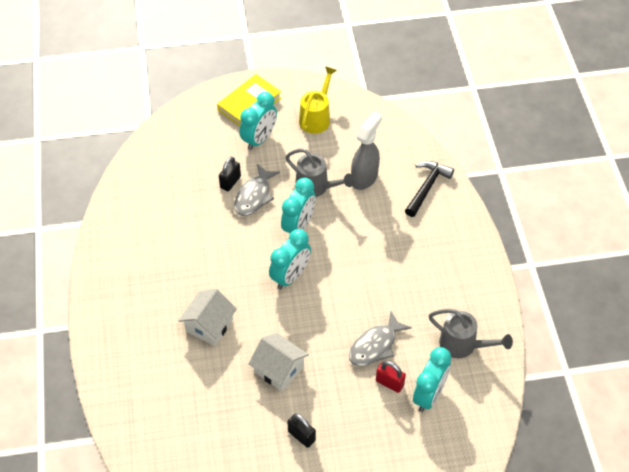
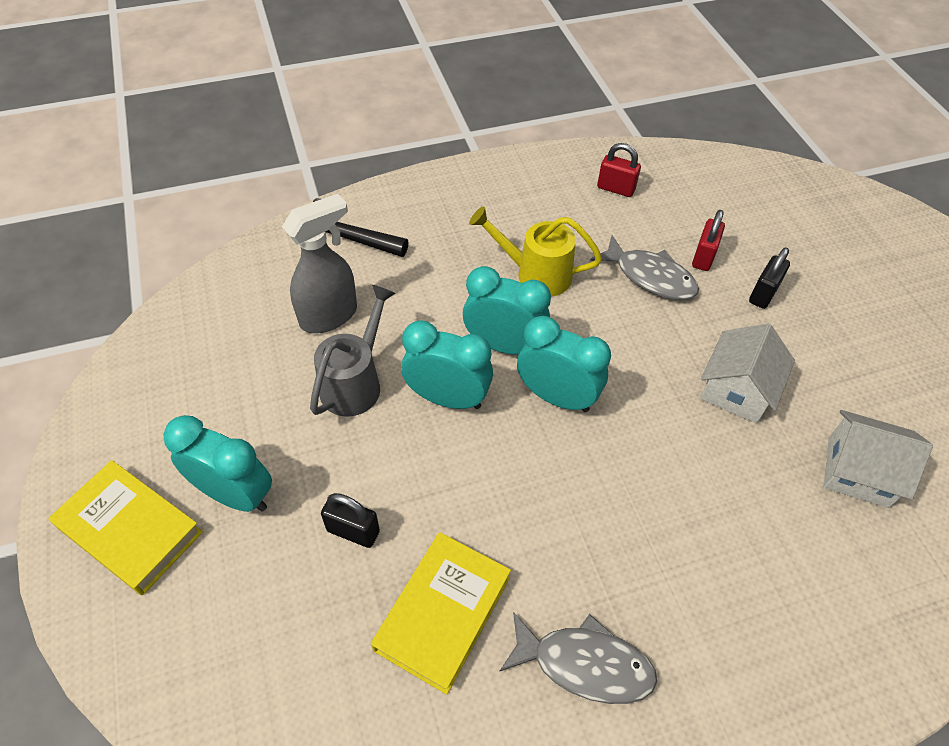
camera: 100 degrees left, 0 degrees up
(183, 212) = (443, 613): none -> yellow book
(209, 325) = (694, 509): white house -> white house (858, 471)
(254, 196) = (386, 480): grey fish -> grey fish (585, 664)
(301, 436) = (832, 347): black padlock -> black padlock (763, 294)
(316, 117) = (180, 401): yellow watering can -> yellow watering can (535, 274)
(364, 178) = (329, 316): grey spray bottle -> grey spray bottle turned 120 degrees clockwise
(429, 395) = (704, 217): turquoise clock -> turquoise clock (503, 345)
(463, 345) = (615, 188): grey watering can -> red padlock

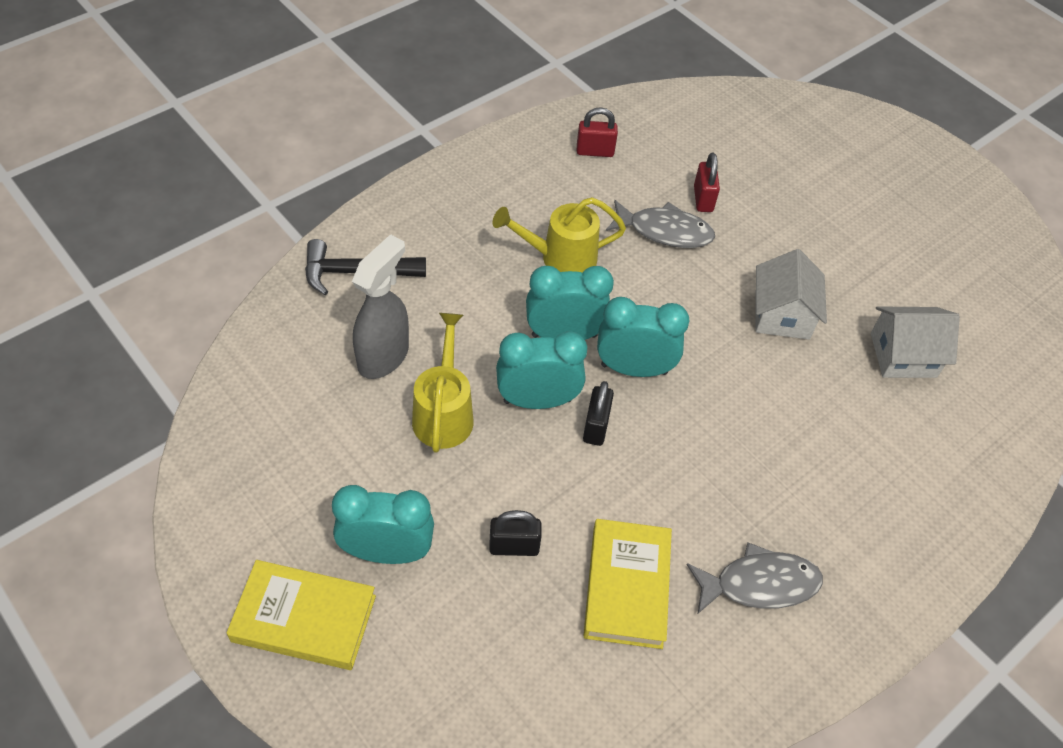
camera: 25 degrees left, 0 degrees up
(355, 382) = (444, 412): grey watering can -> yellow watering can
(763, 294) = (768, 220): black padlock -> black padlock (596, 426)

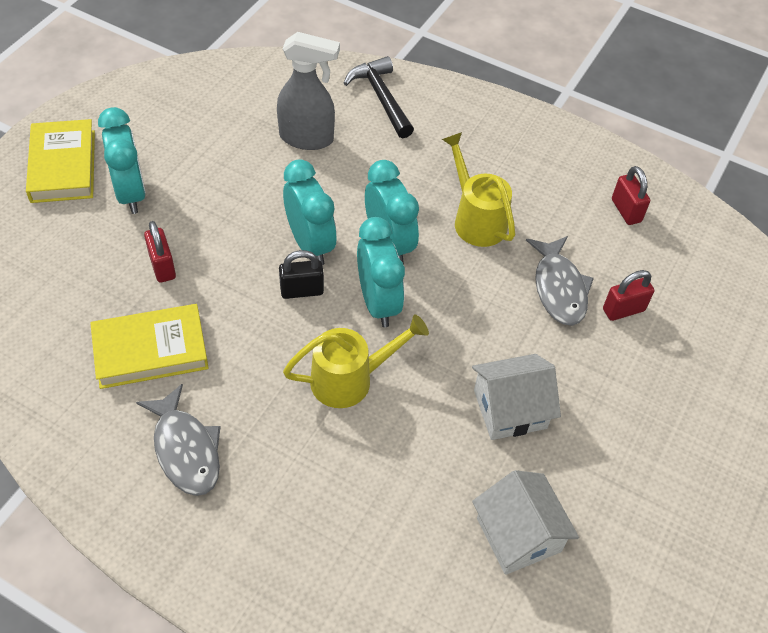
camera: 70 degrees right, 0 degrees up
(444, 412) = (270, 189): yellow watering can -> yellow watering can (350, 379)
(514, 546) = (162, 266): black padlock -> red padlock

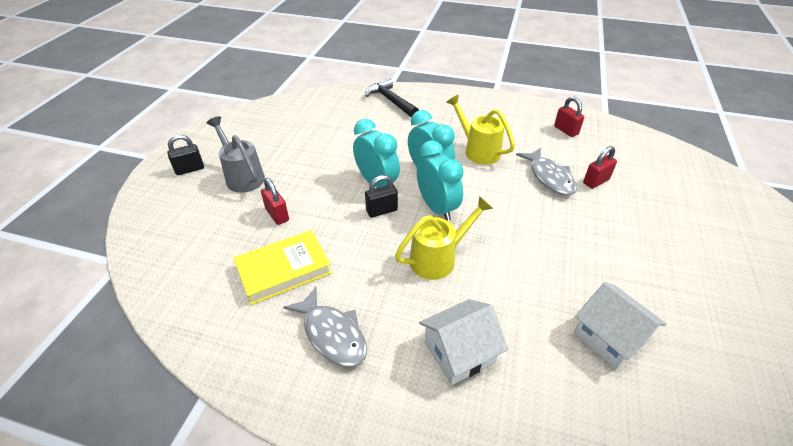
camera: 10 degrees left, 10 degrees down
(63, 166) = (190, 169): yellow book -> black padlock
(131, 193) = (242, 176): turquoise clock -> grey watering can
(307, 138) = (352, 127): grey spray bottle -> none
(510, 409) = (557, 254): white house -> white house (459, 352)

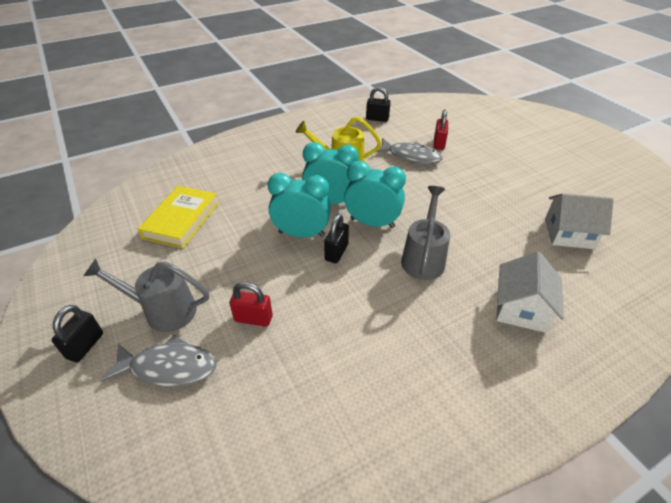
camera: 45 degrees left, 0 degrees up
(284, 270) = (329, 357): yellow book -> yellow book (181, 220)
(332, 334) = (436, 370): grey fish -> grey fish (169, 367)
(391, 101) = (215, 161): black hammer -> none
(438, 258) = (424, 258): yellow watering can -> grey watering can
(566, 130) = (377, 119): red padlock -> black padlock

